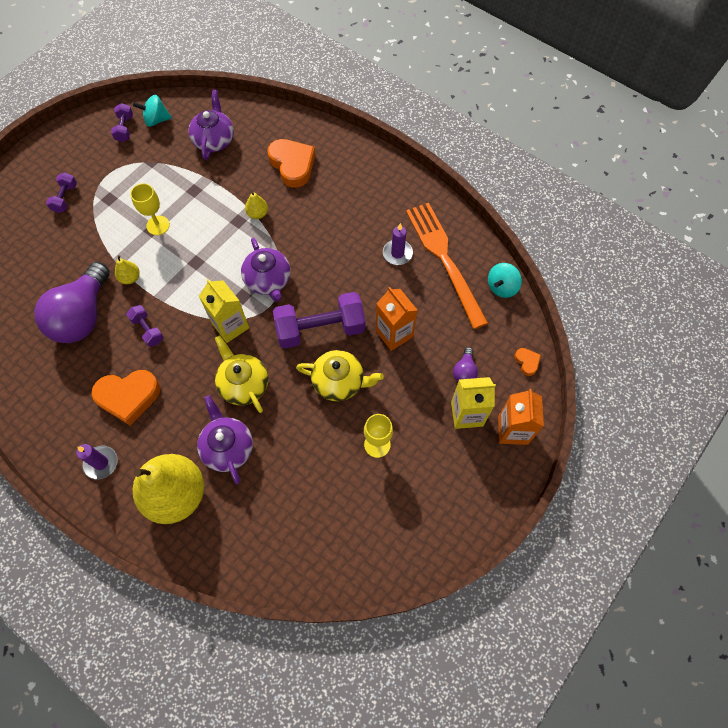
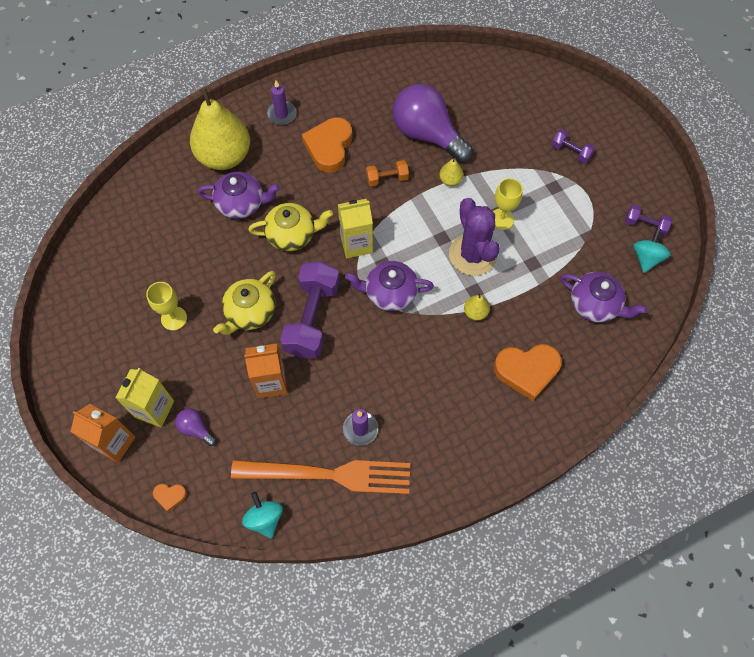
camera: 115 degrees right, 0 degrees up
(148, 330) = (387, 178): purple dumbbell -> orange dumbbell
(203, 234) = (472, 254): none -> purple cactus

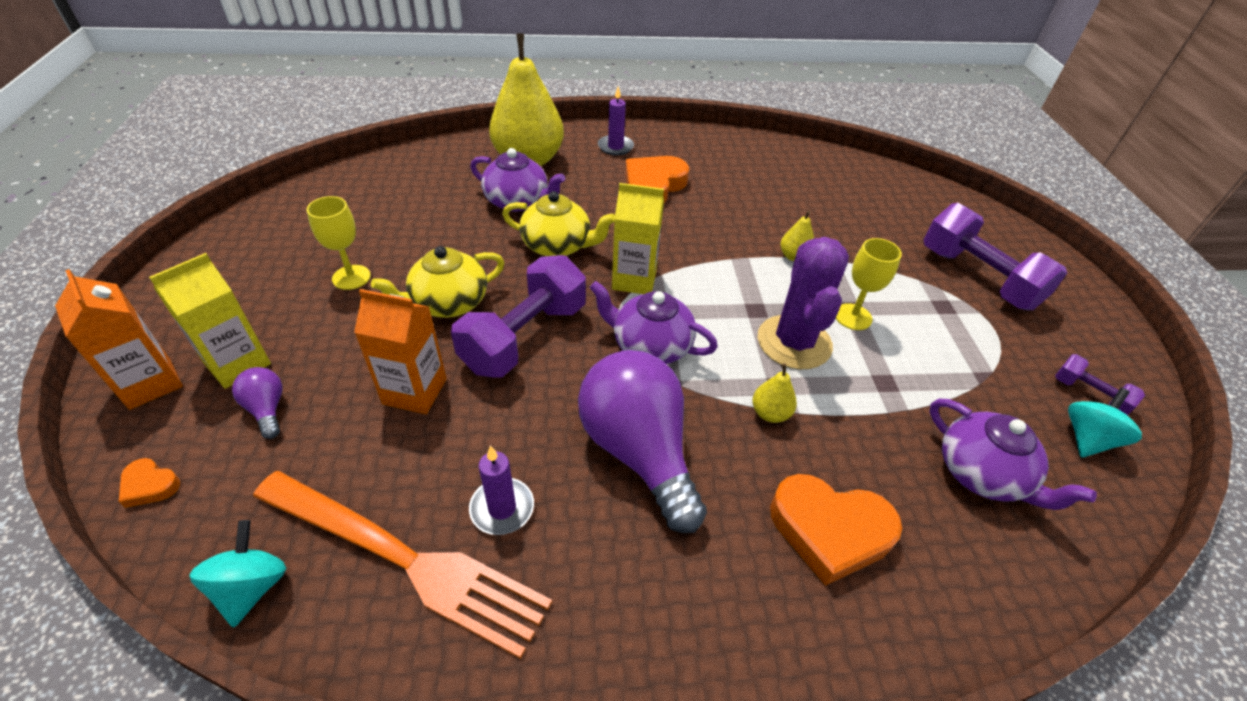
camera: 20 degrees right, 20 degrees down
(387, 178) = (710, 231): orange dumbbell -> none
(427, 134) = (781, 208): purple light bulb -> purple light bulb (639, 451)
(570, 152) = (978, 278): purple dumbbell -> purple dumbbell, size x2.05

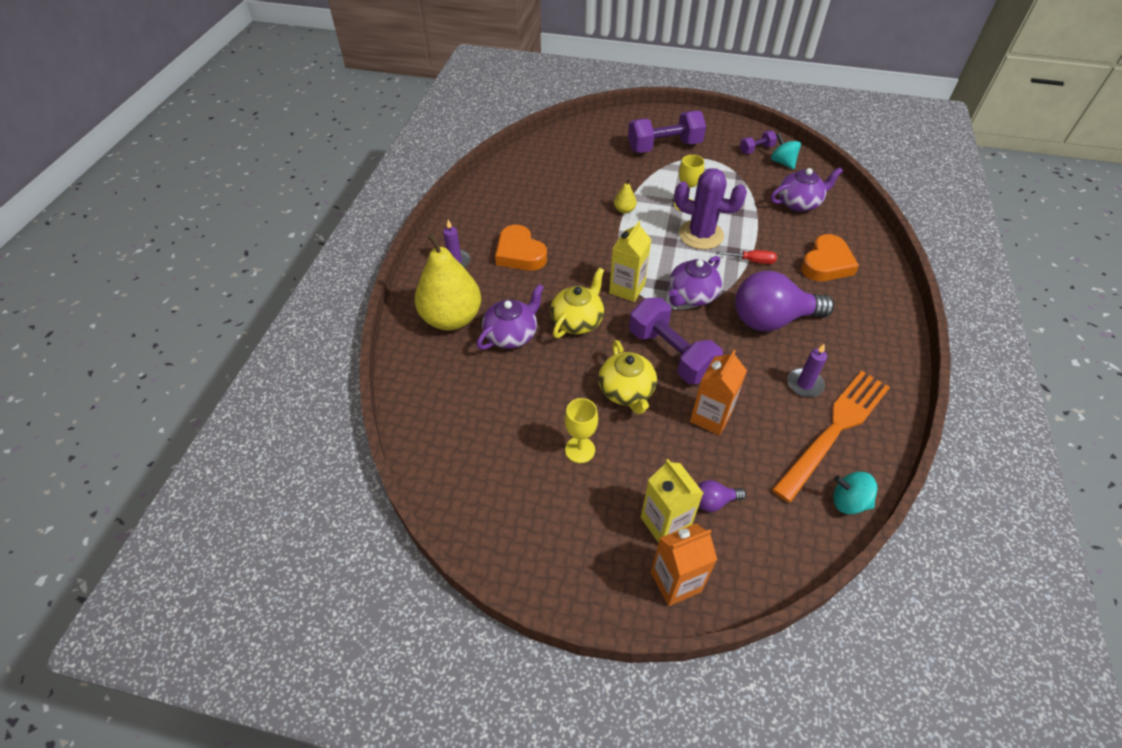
camera: 70 degrees left, 5 degrees up
(150, 485) = (773, 566): orange heart -> none
(770, 413) = (752, 261): yellow pear -> red screwdriver

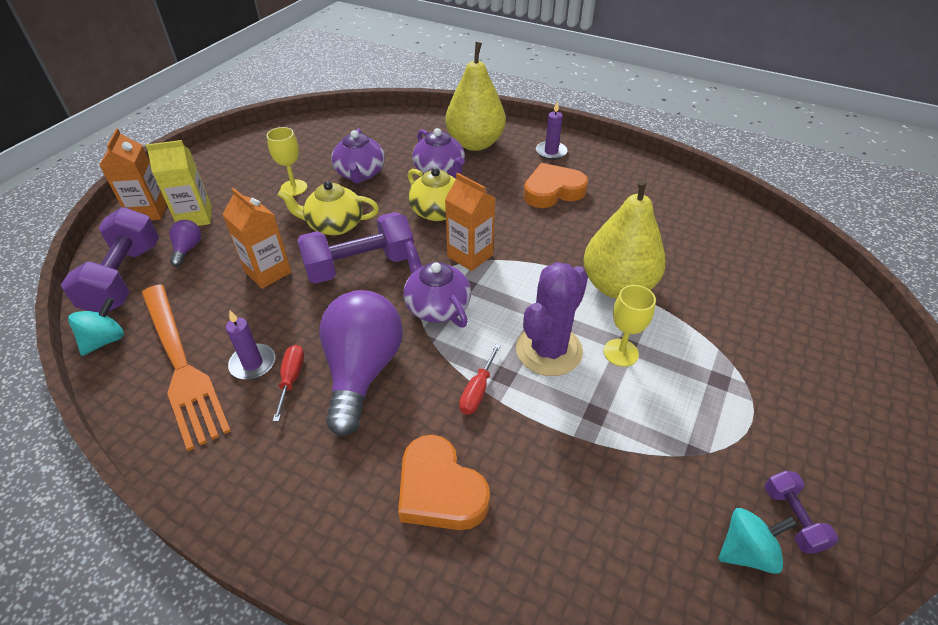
camera: 105 degrees right, 5 degrees down
(624, 210) = (617, 286): yellow pear -> yellow pear, size x2.48
(627, 289) = (470, 255): yellow carton -> orange carton
(664, 147) = (784, 371): purple dumbbell -> purple dumbbell (125, 278)
(799, 203) = (607, 521): purple teapot -> purple teapot (360, 174)
(802, 356) = (291, 379): none -> red screwdriver

